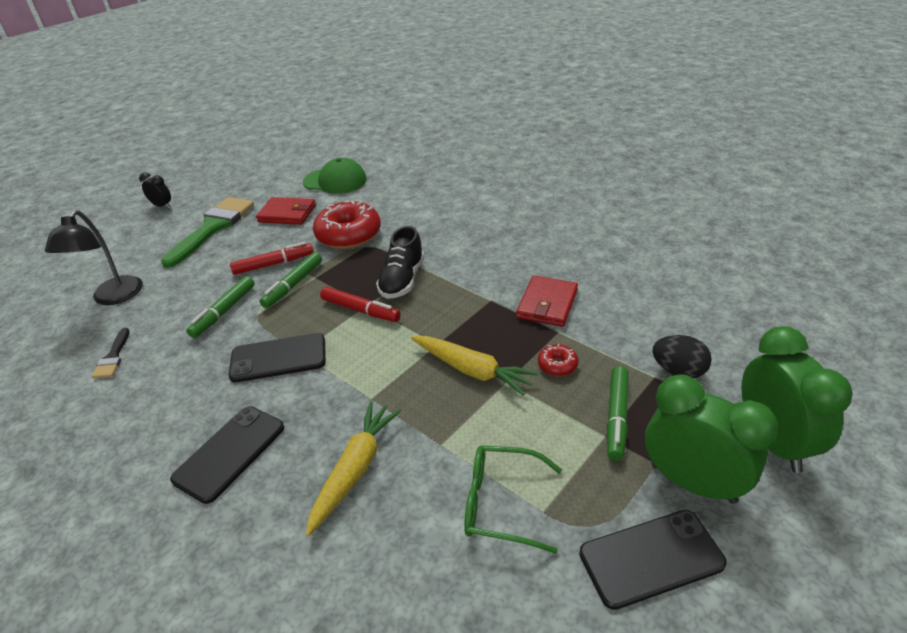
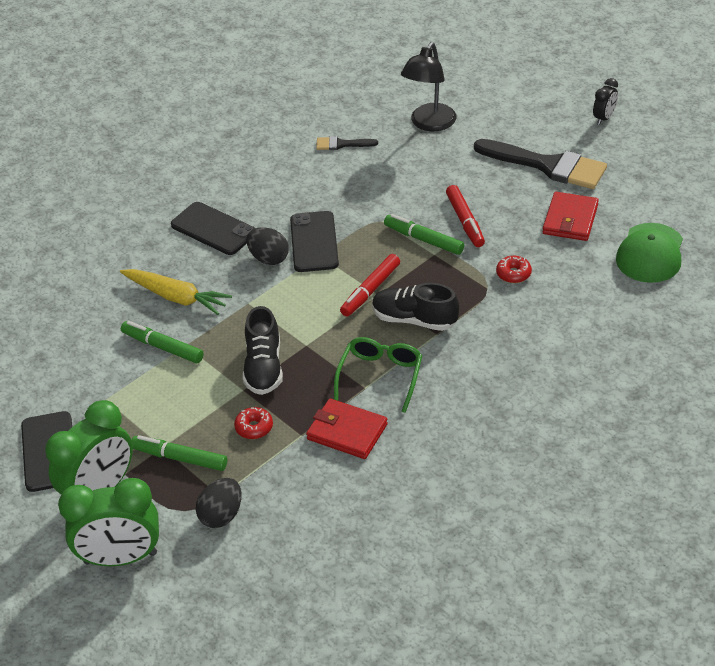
camera: 95 degrees right, 5 degrees up
(113, 297) = (429, 124): black lamp -> black lamp turned 75 degrees counterclockwise
(213, 228) = (547, 165): green brush -> black brush
(224, 311) = (390, 198): green marker -> green marker (162, 347)
(298, 391) = (269, 258): none -> black egg
(349, 235) = (513, 274): red donut -> red donut, size x0.45
(472, 370) = (264, 367): yellow carrot -> black shoe
(501, 504) = (119, 376): green glasses -> green glasses (380, 376)

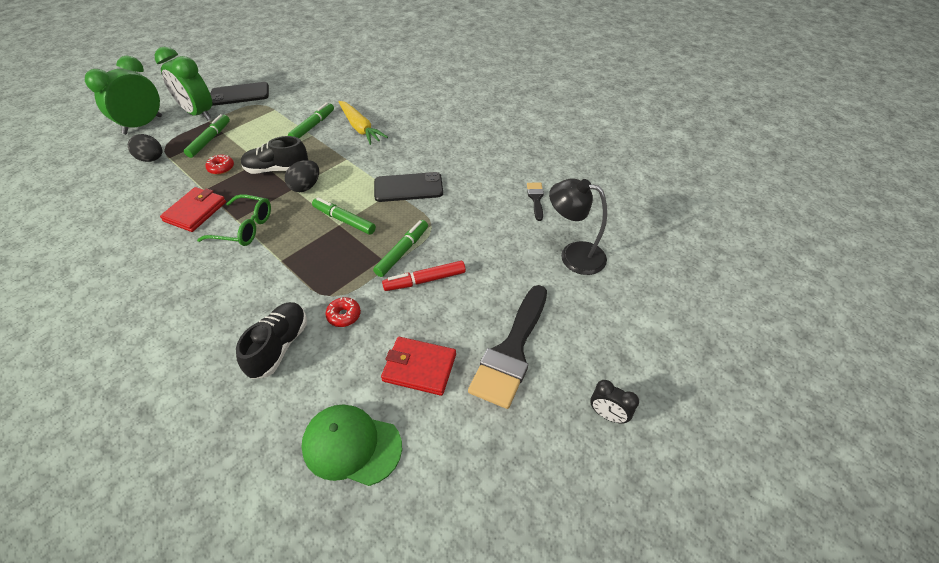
camera: 85 degrees right, 5 degrees up
(120, 558) = (143, 125): green clock -> green clock turned 45 degrees clockwise
(176, 297) = (360, 128): yellow carrot -> yellow carrot turned 60 degrees counterclockwise
(213, 229) = (430, 139): black phone -> none
(269, 258) = (393, 166): black egg -> black egg (305, 187)
(370, 290) = (344, 220): red marker -> green marker
(414, 320) = (302, 246): black shoe -> black shoe (279, 346)

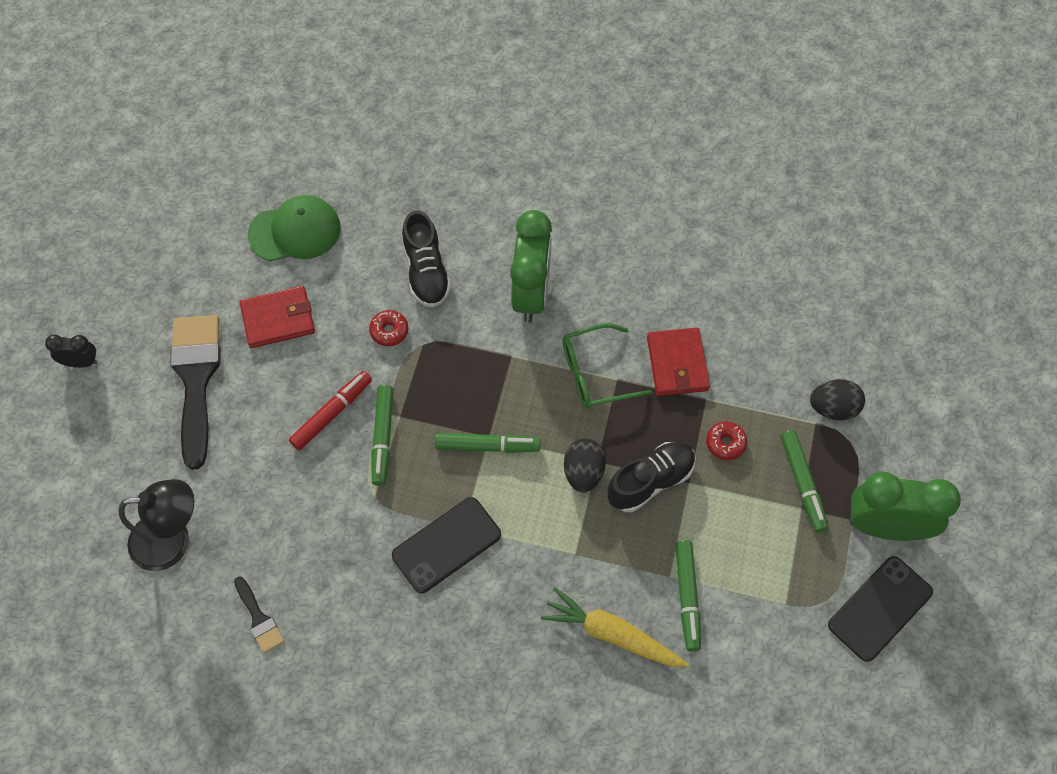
camera: 150 degrees right, 15 degrees up
(143, 125) = (931, 459): green clock -> green clock (531, 294)

